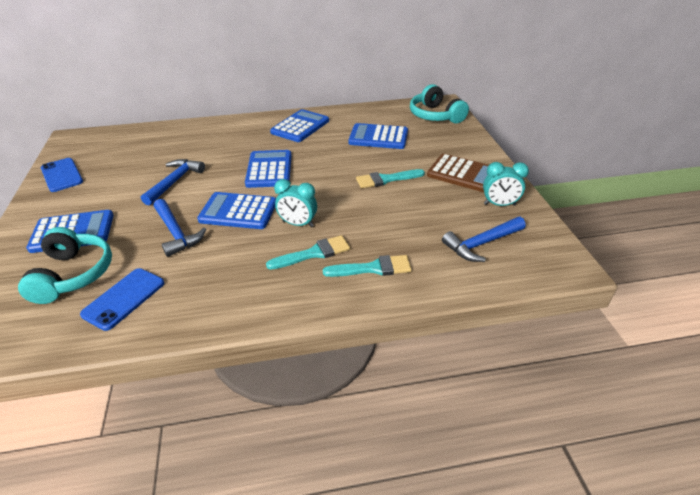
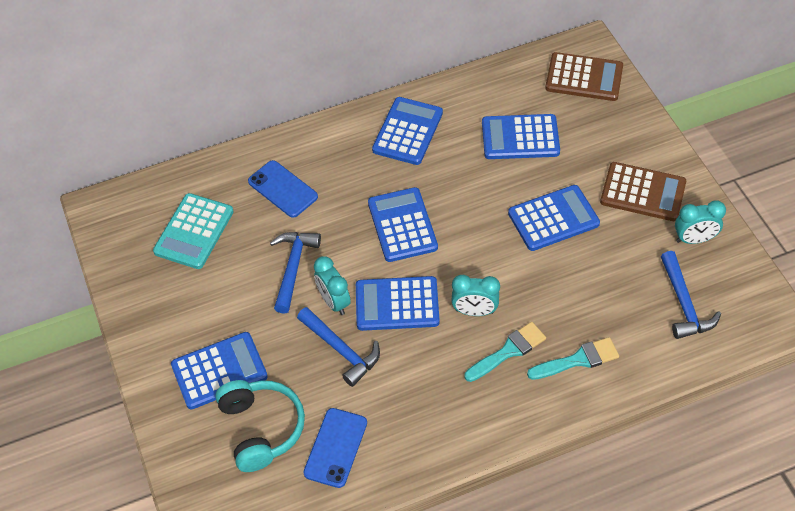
camera: 10 degrees left, 15 degrees up
(62, 175) = (139, 281): blue phone -> blue phone (283, 189)
(121, 156) = (194, 232): none -> turquoise calculator
(191, 204) = (334, 302): none -> turquoise clock
(386, 179) = (553, 218): turquoise brush -> blue calculator
(435, 116) = (584, 77): turquoise headphones -> brown calculator
(481, 243) = (684, 304): blue hammer -> blue hammer turned 60 degrees counterclockwise

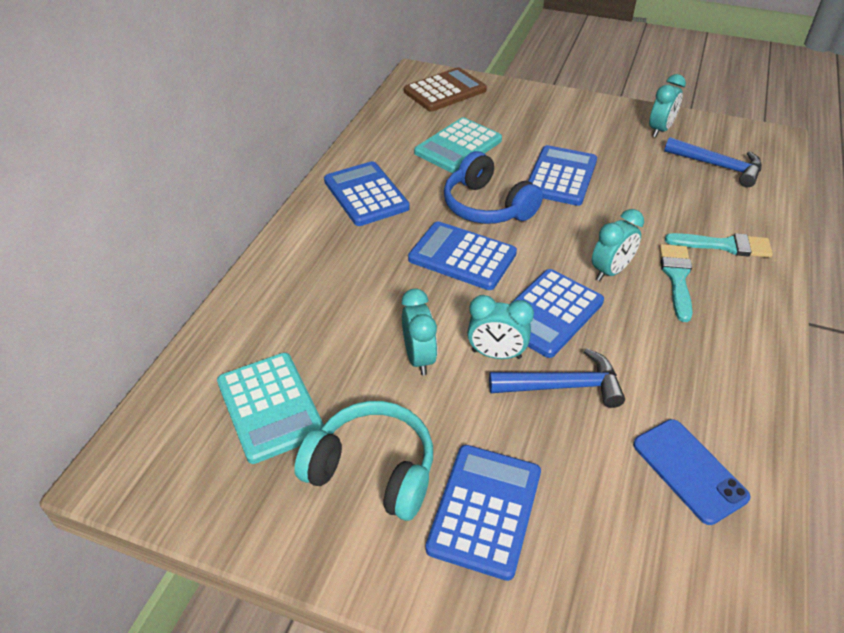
camera: 50 degrees left, 10 degrees down
(261, 428) = (605, 523): turquoise headphones -> turquoise headphones (372, 470)
(283, 189) = (314, 305): blue phone -> none
(293, 268) = (419, 358): blue hammer -> turquoise clock
(469, 202) = (487, 206): none -> blue headphones
(520, 138) = (458, 146): blue calculator -> turquoise calculator
(578, 360) = (724, 245): turquoise brush -> turquoise brush turned 75 degrees clockwise
(643, 192) = (588, 126): brown calculator -> none

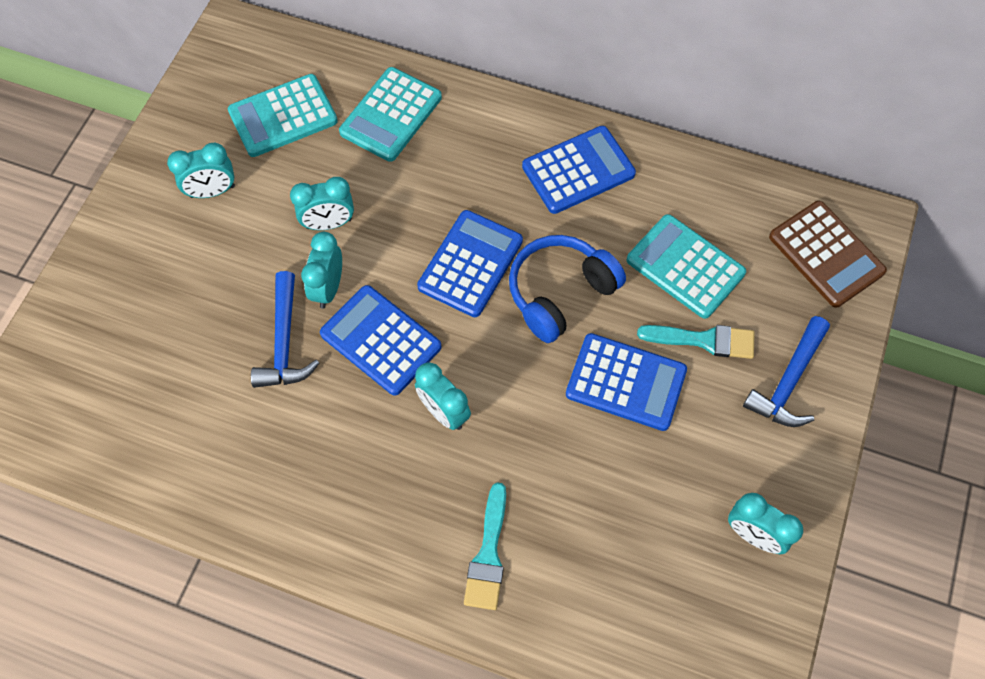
camera: 90 degrees right, 20 degrees up
(285, 314) = (391, 115): none -> turquoise calculator
(372, 470) = (212, 191): turquoise headphones -> turquoise clock
(484, 510) = (165, 269): blue calculator -> none
(677, 277) = (431, 482): turquoise brush -> turquoise brush (704, 340)
(689, 470) = (180, 433): blue phone -> none
(718, 166) = (663, 595): blue hammer -> blue hammer (788, 381)

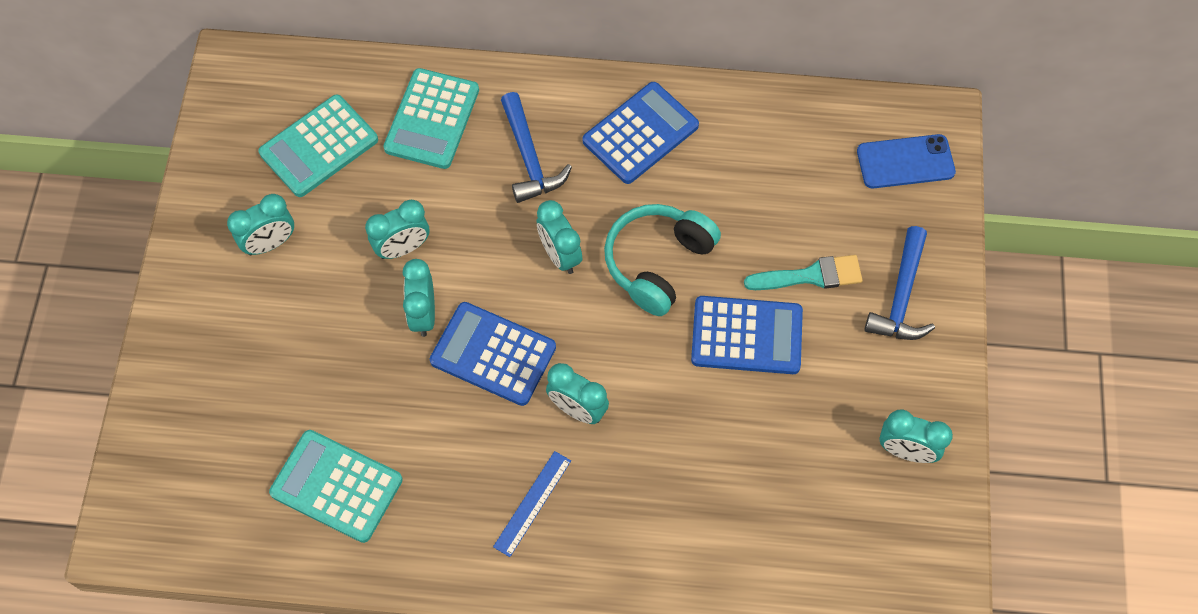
camera: 15 degrees left, 0 degrees up
(284, 342) = (395, 380): blue hammer -> blue hammer (529, 158)
(374, 490) = (532, 503): none -> blue ruler
(470, 264) = (560, 255): blue calculator -> turquoise clock
(488, 554) = (661, 535): turquoise brush -> none
(560, 293) = (658, 263): blue headphones -> turquoise headphones
(685, 267) = (773, 207): turquoise calculator -> turquoise calculator (336, 486)
(826, 254) = (905, 162): brown calculator -> blue phone

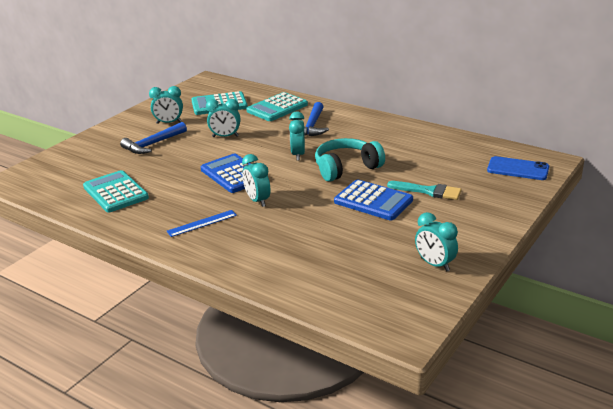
camera: 30 degrees right, 35 degrees down
(423, 314) = (213, 156): turquoise clock -> none
(640, 133) = (374, 131): blue calculator -> none
(901, 296) = (478, 210): blue hammer -> blue hammer (153, 144)

